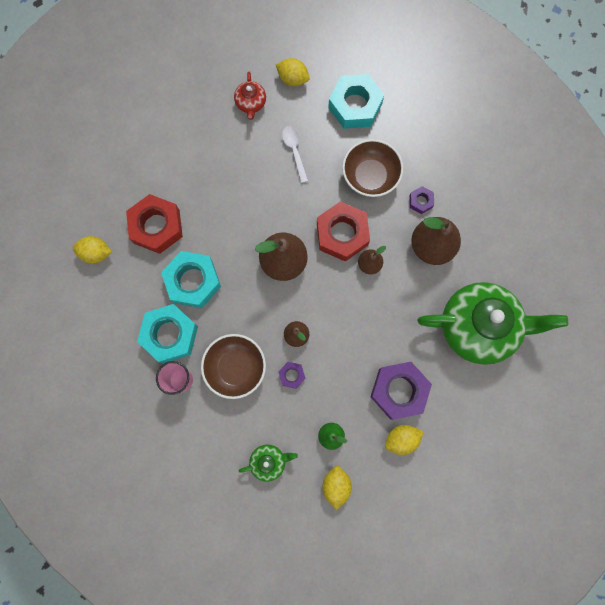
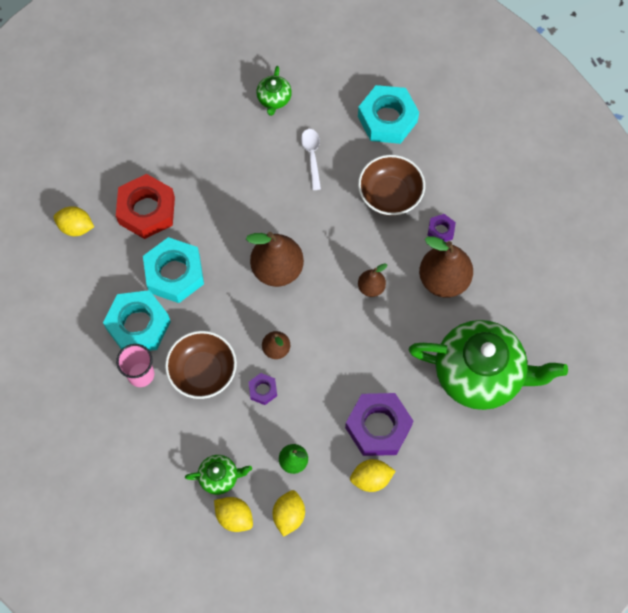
camera: 10 degrees right, 10 degrees down
(251, 103) = (274, 99): red teapot -> green teapot
(293, 79) = (324, 81): yellow lemon -> yellow lemon (234, 517)
(342, 234) = (347, 251): red nut -> none

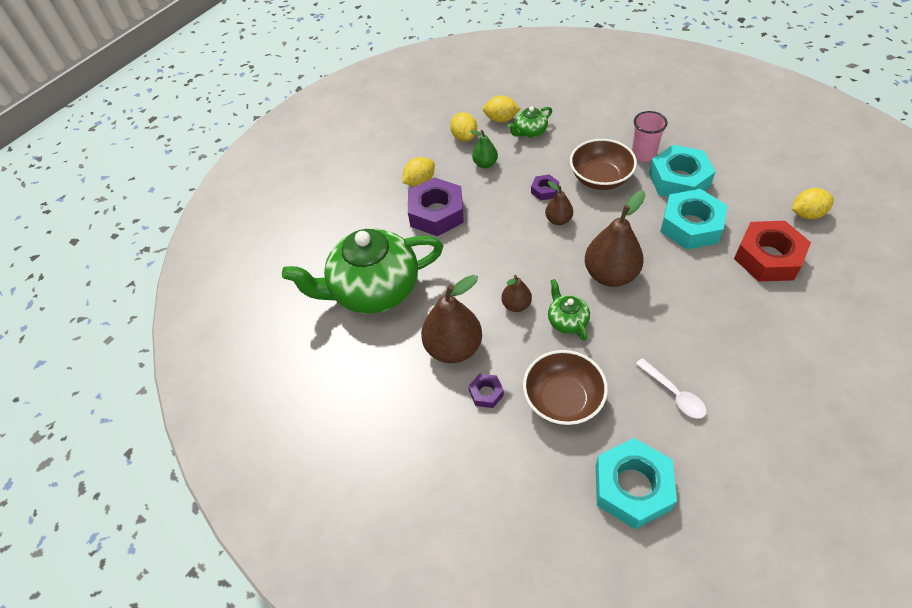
camera: 155 degrees right, 15 degrees down
(274, 99) = (772, 434): green teapot -> green teapot (567, 321)

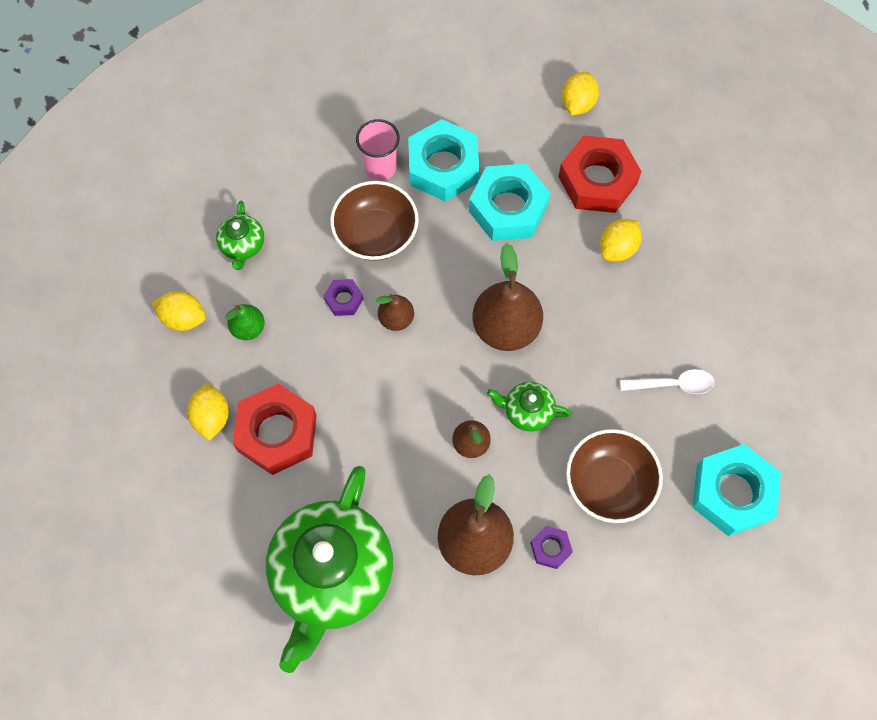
camera: 60 degrees left, 15 degrees up
(436, 213) = (277, 433): purple nut -> red nut
(501, 119) = (192, 259): yellow lemon -> yellow lemon (617, 248)

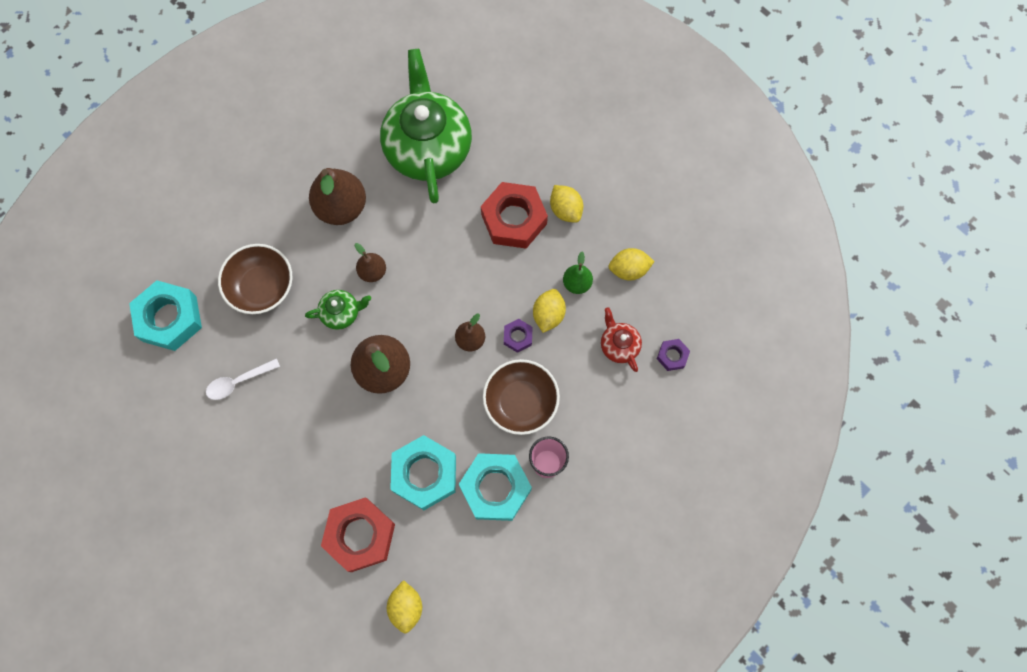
camera: 155 degrees right, 5 degrees up
(242, 245) = (619, 345): green teapot -> red teapot
(550, 548) = (287, 225): purple nut -> purple nut (672, 356)
(617, 248) = (320, 478): yellow lemon -> yellow lemon (548, 315)

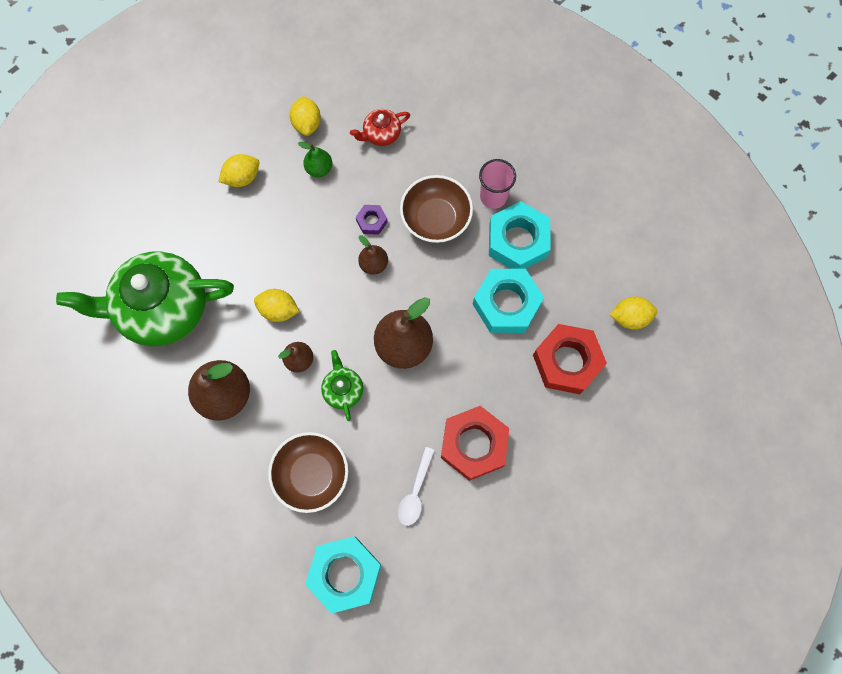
camera: 90 degrees left, 0 degrees up
(238, 381) = (415, 492): white spoon -> white spoon turned 45 degrees clockwise
(514, 219) = (249, 225): red nut -> red nut (474, 444)
(548, 315) = (350, 194): yellow lemon -> yellow lemon (278, 310)
(672, 356) = (392, 91): purple nut -> none

